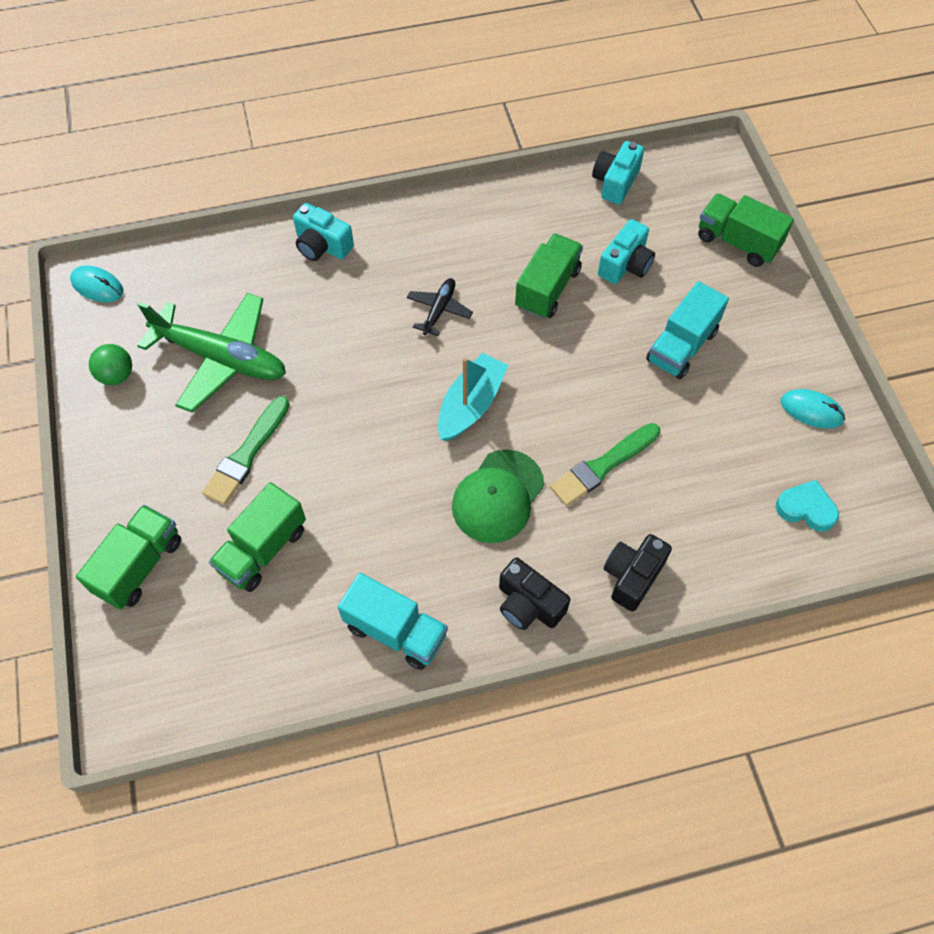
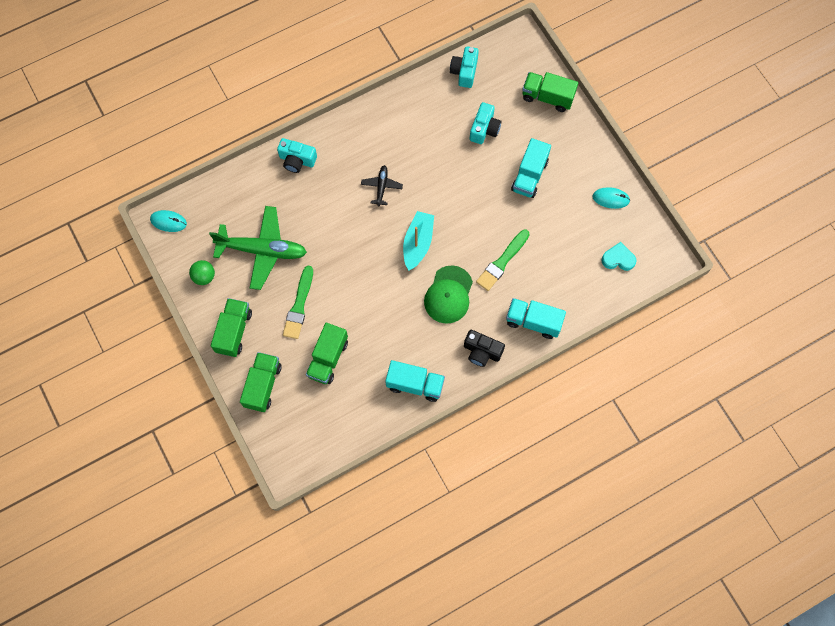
camera: 15 degrees left, 10 degrees up
(547, 289) = (442, 157): green truck -> green truck (234, 331)
(632, 576) = (533, 322): black camera -> turquoise truck

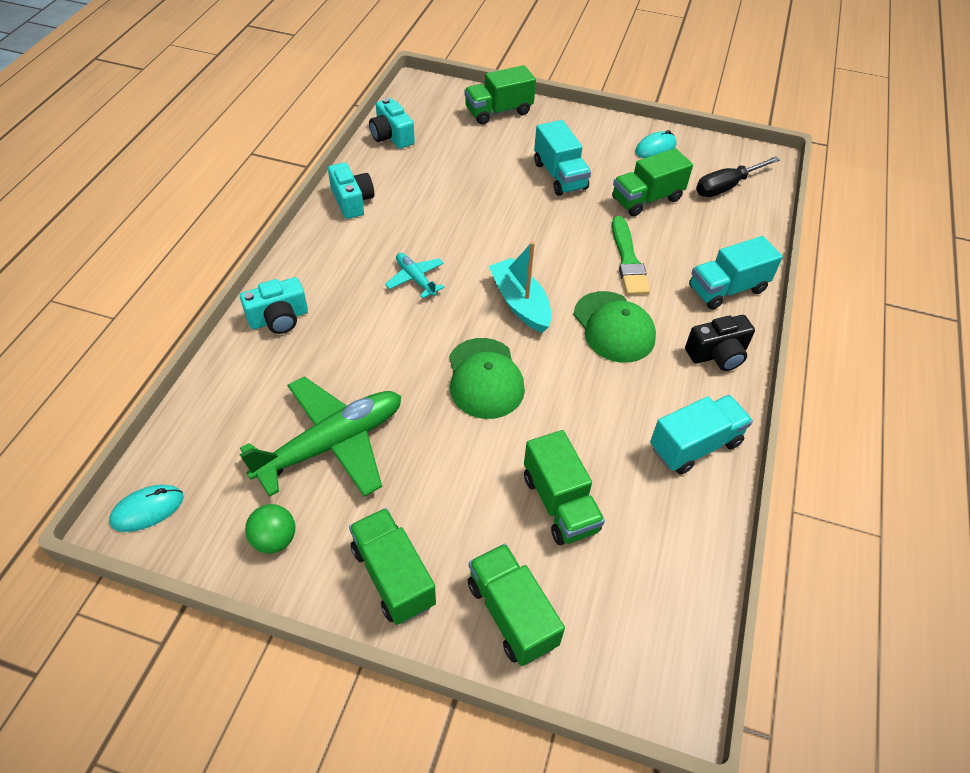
camera: 45 degrees left, 20 degrees down
(299, 305) = (452, 470): green brush -> none
(358, 272) = (485, 378): none -> green cap
(381, 187) = (415, 279): black plane -> turquoise plane
(484, 129) = (468, 167): turquoise camera -> turquoise camera (352, 201)
(560, 231) = (646, 199): none -> green truck
(618, 259) = (726, 187): turquoise heart -> black screwdriver

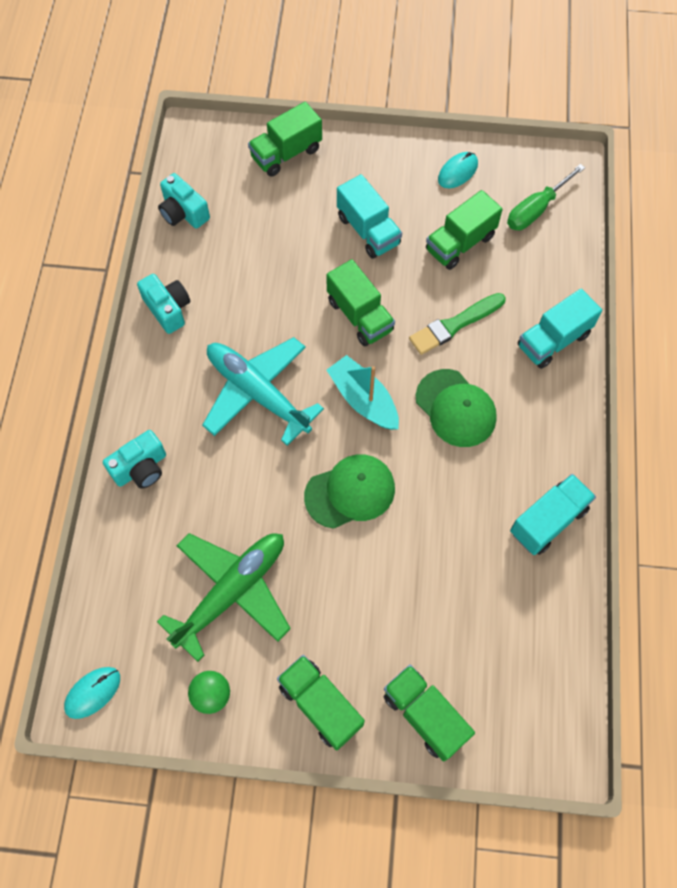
camera: 10 degrees left, 15 degrees up
(415, 279) = (257, 393): turquoise plane -> turquoise plane, size x2.07
(485, 378) = (350, 492): green cap -> green cap turned 90 degrees counterclockwise
(560, 503) = (443, 605): green truck -> green truck (360, 315)
(628, 259) = (455, 325): green brush -> green brush turned 75 degrees clockwise
(717, 354) = (554, 418): black camera -> none
(726, 187) = (535, 210): black screwdriver -> green screwdriver

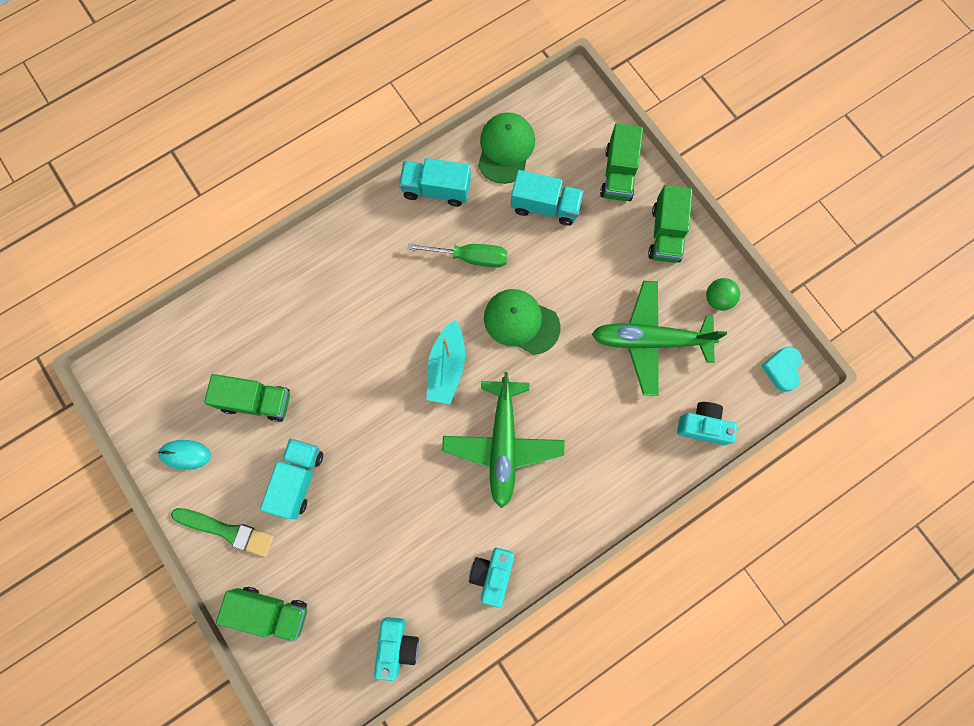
camera: 130 degrees left, 10 degrees up
(93, 692) = (782, 369): turquoise mouse -> turquoise heart
(141, 468) = (626, 475): turquoise camera -> turquoise camera (703, 426)
(257, 393) = (503, 445): turquoise plane -> green plane
(360, 315) = (380, 424): green truck -> none
(455, 325) = (334, 351): green brush -> green brush (226, 531)
(455, 408) = (402, 302): green cap -> green cap (505, 149)
(535, 210) = (180, 368): green screwdriver -> green screwdriver (471, 257)
(553, 340) = (293, 276): turquoise truck -> turquoise truck (545, 206)

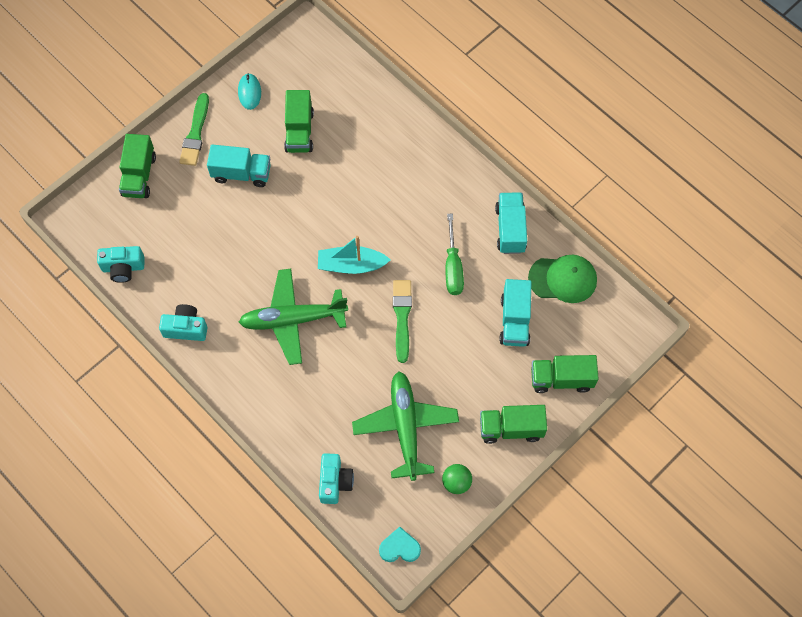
camera: 80 degrees right, 10 degrees down
(521, 322) = (402, 317): green cap -> green brush

